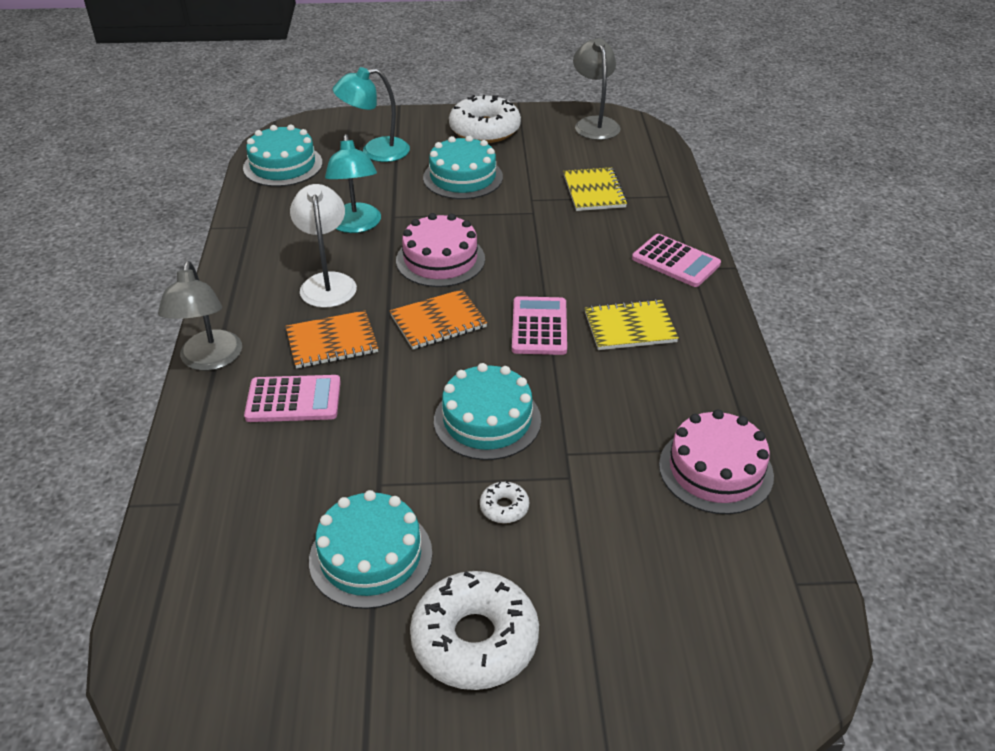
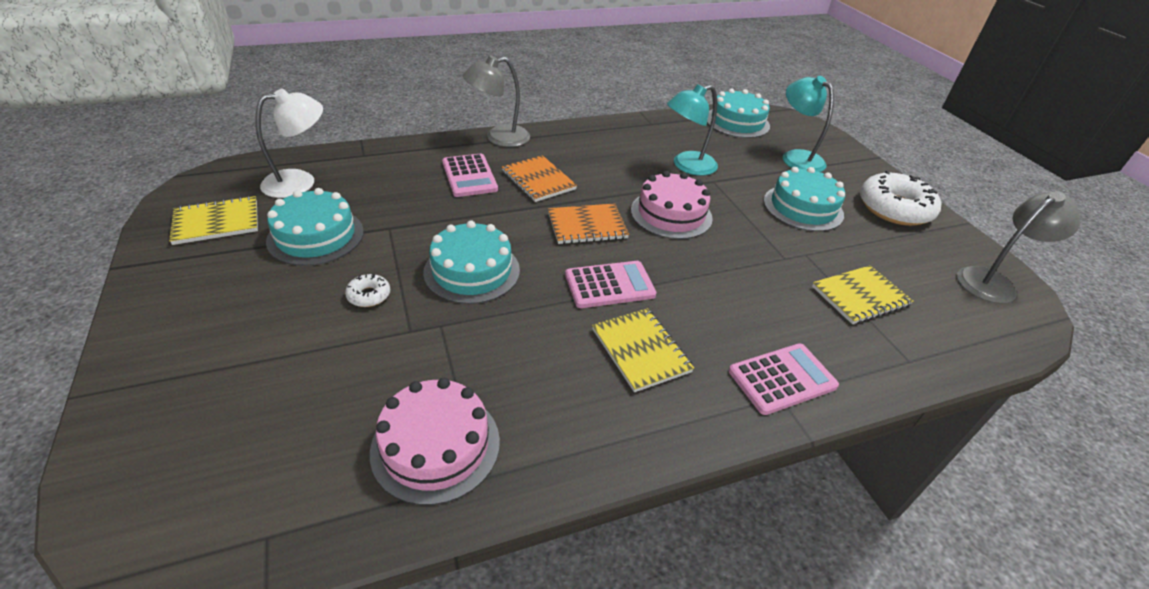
camera: 70 degrees right, 0 degrees up
(293, 671) = (217, 222): none -> yellow notebook
(327, 282) = (606, 166): white lamp -> white lamp (300, 182)
(438, 321) = (587, 226): orange notebook -> orange notebook turned 60 degrees counterclockwise
(475, 640) = (228, 299): white donut -> none
(675, 261) = (782, 379): pink calculator -> pink calculator turned 135 degrees counterclockwise

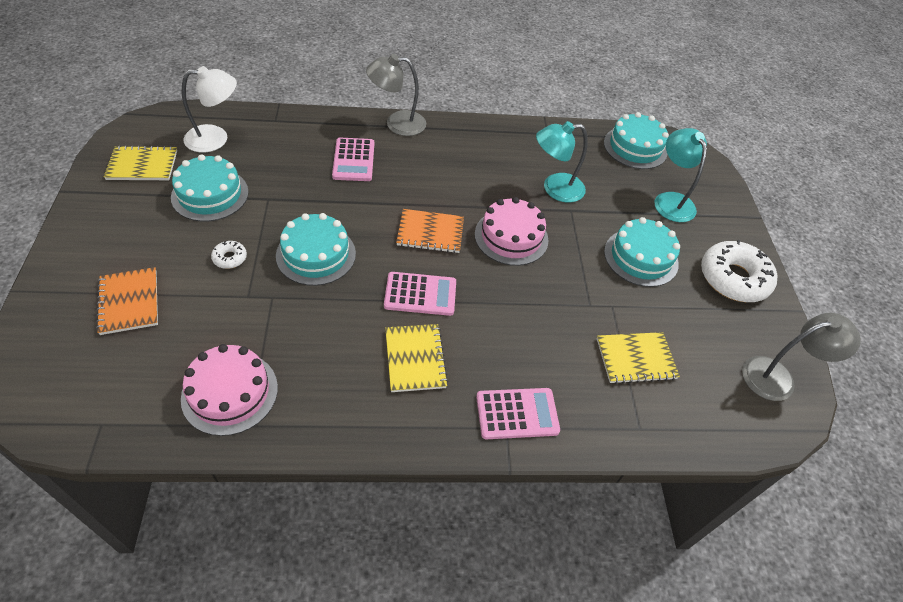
camera: 15 degrees right, 10 degrees up
(538, 180) = (411, 176): orange notebook -> orange notebook (129, 302)

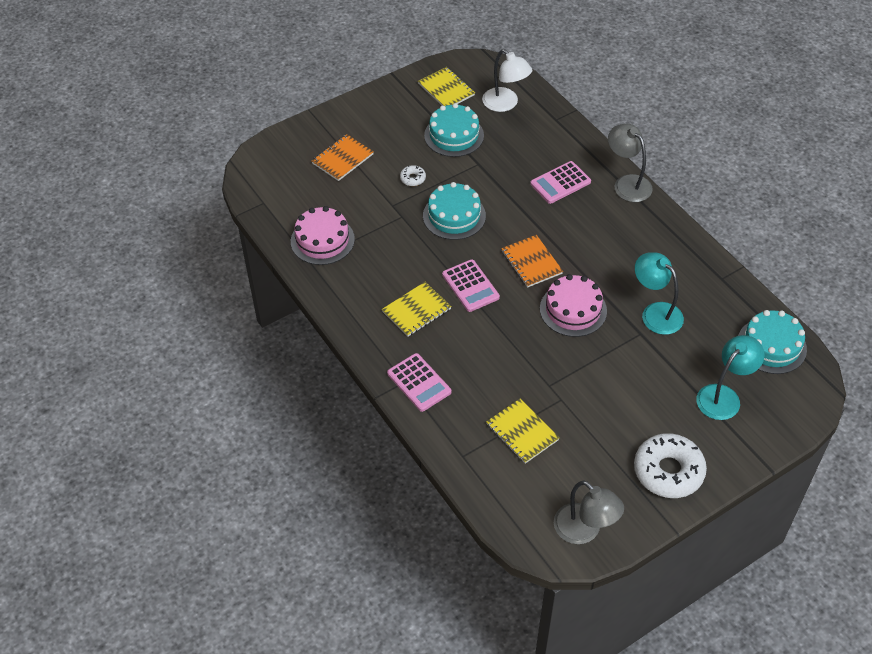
camera: 65 degrees right, 0 degrees up
(641, 257) = (631, 399): turquoise cake -> none

